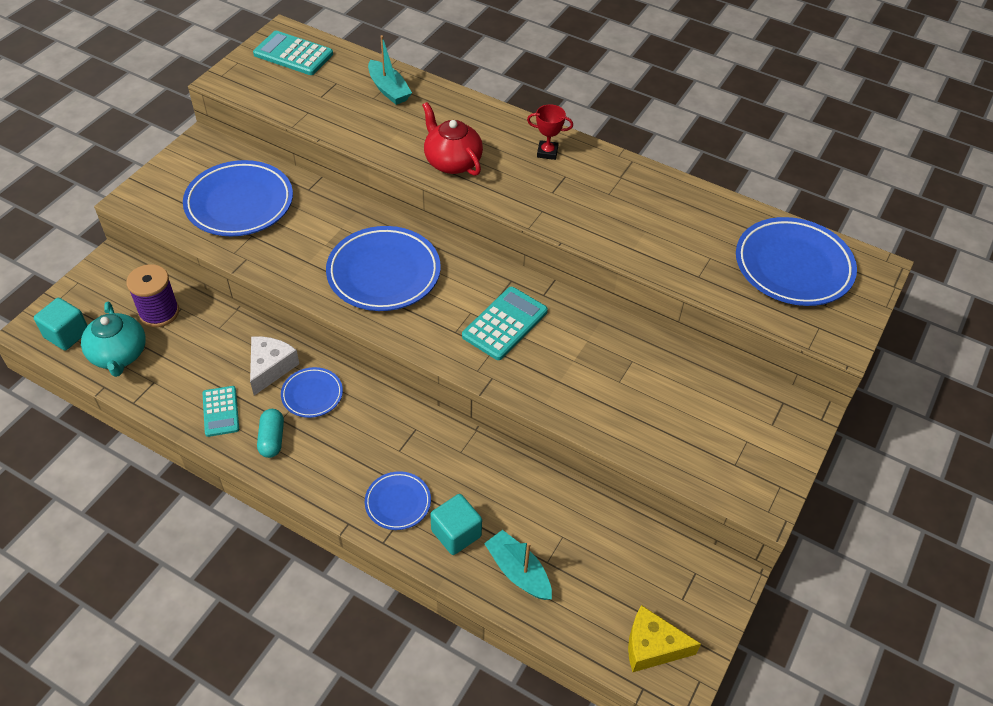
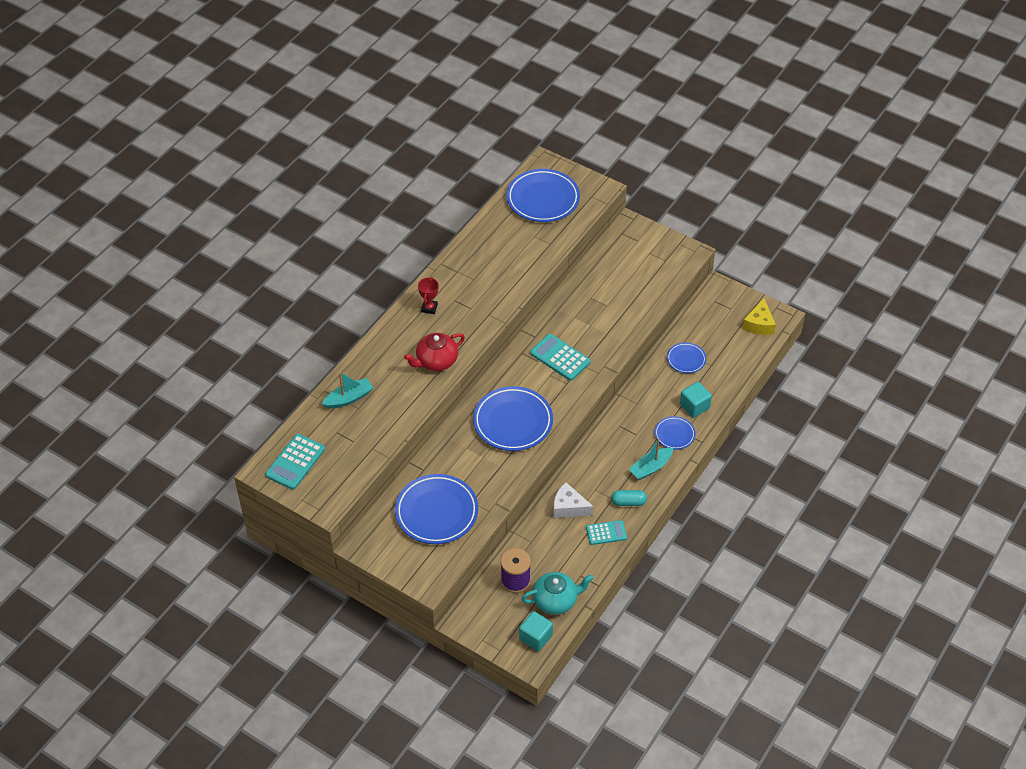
camera: 85 degrees left, 0 degrees up
(312, 395) = (592, 482): blue plate -> blue plate (686, 359)
(518, 571) = (718, 378): turquoise boat -> turquoise boat (650, 467)

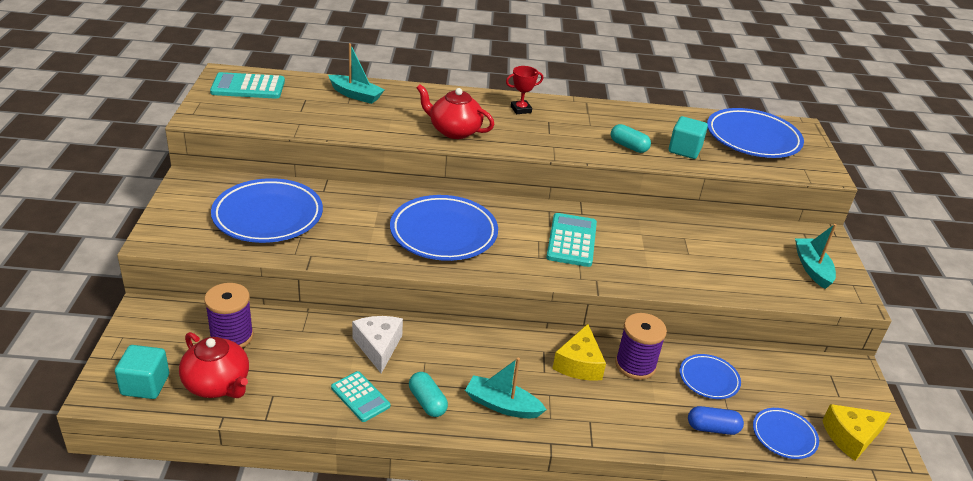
camera: 55 degrees right, 15 degrees down
(513, 273) = (628, 146): none -> turquoise capsule
(556, 600) = (217, 384): turquoise teapot -> red teapot
(640, 414) = (579, 364): none -> yellow cheese
(655, 253) = (812, 268): none -> turquoise boat
(656, 387) = (635, 365): none -> purple spool
(674, 434) = (577, 411): blue plate -> blue plate (784, 436)
(694, 406) = (643, 416): turquoise cube -> turquoise cube (684, 150)
(720, 381) = (712, 428): none -> blue capsule

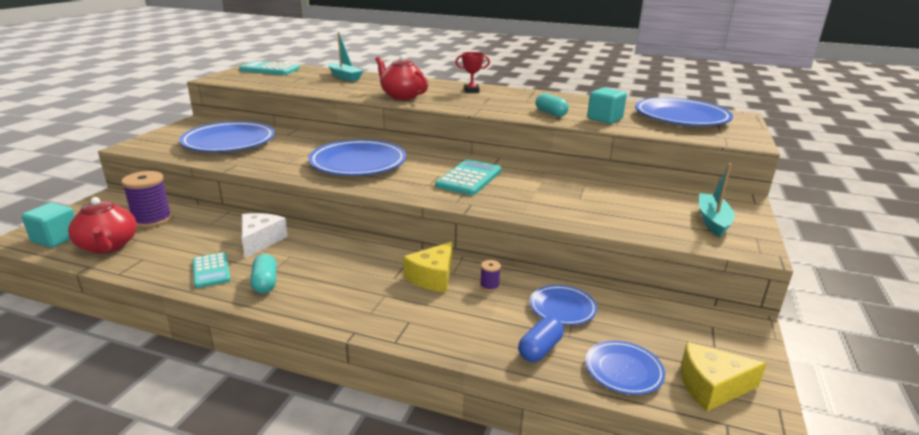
camera: 20 degrees right, 10 degrees down
(502, 405) = (332, 296): turquoise boat -> none
(635, 365) = (489, 286): purple spool -> purple spool, size x0.46
(712, 428) = (540, 349): blue capsule -> blue capsule turned 75 degrees counterclockwise

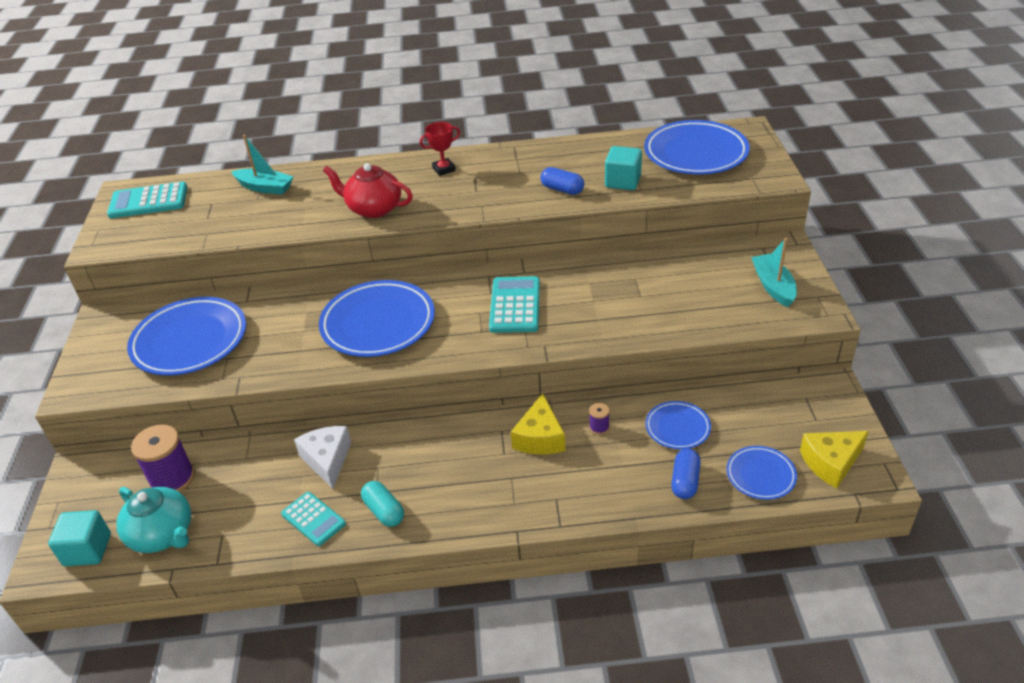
camera: 20 degrees left, 15 degrees up
(108, 246) = (163, 534): red teapot -> turquoise teapot
(550, 113) = (562, 189): turquoise capsule -> blue capsule

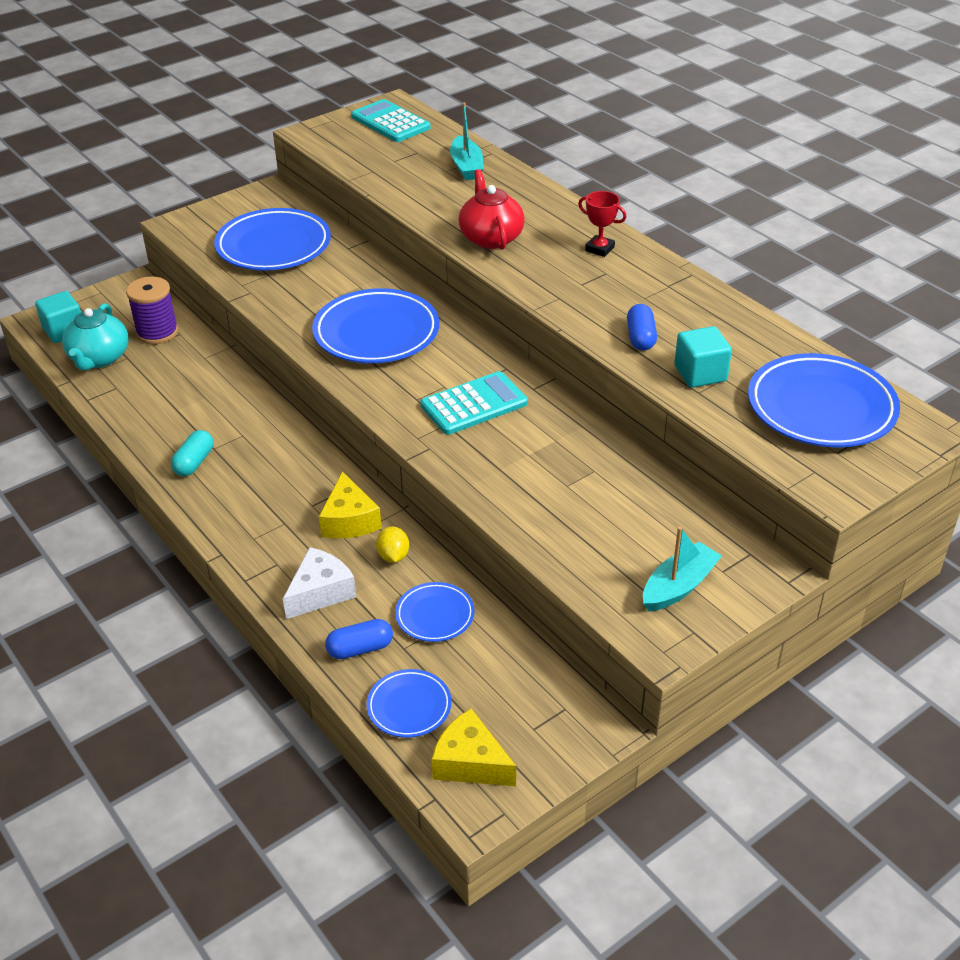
camera: 55 degrees right, 0 degrees up
(313, 519) = (161, 427): turquoise calculator -> none
(327, 460) = (231, 402): white cheese -> white cheese (320, 592)
(540, 438) = (349, 520): yellow cheese -> yellow cheese turned 75 degrees counterclockwise
(599, 427) = (393, 556): purple spool -> yellow lemon

